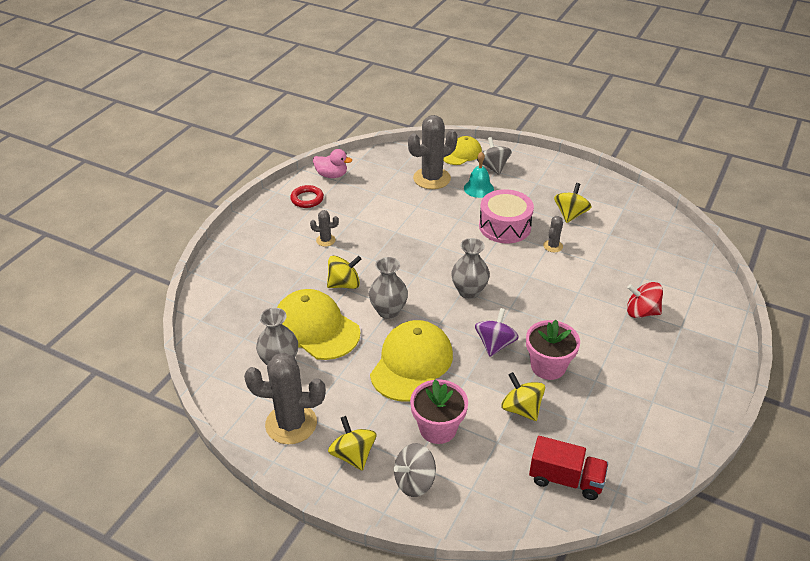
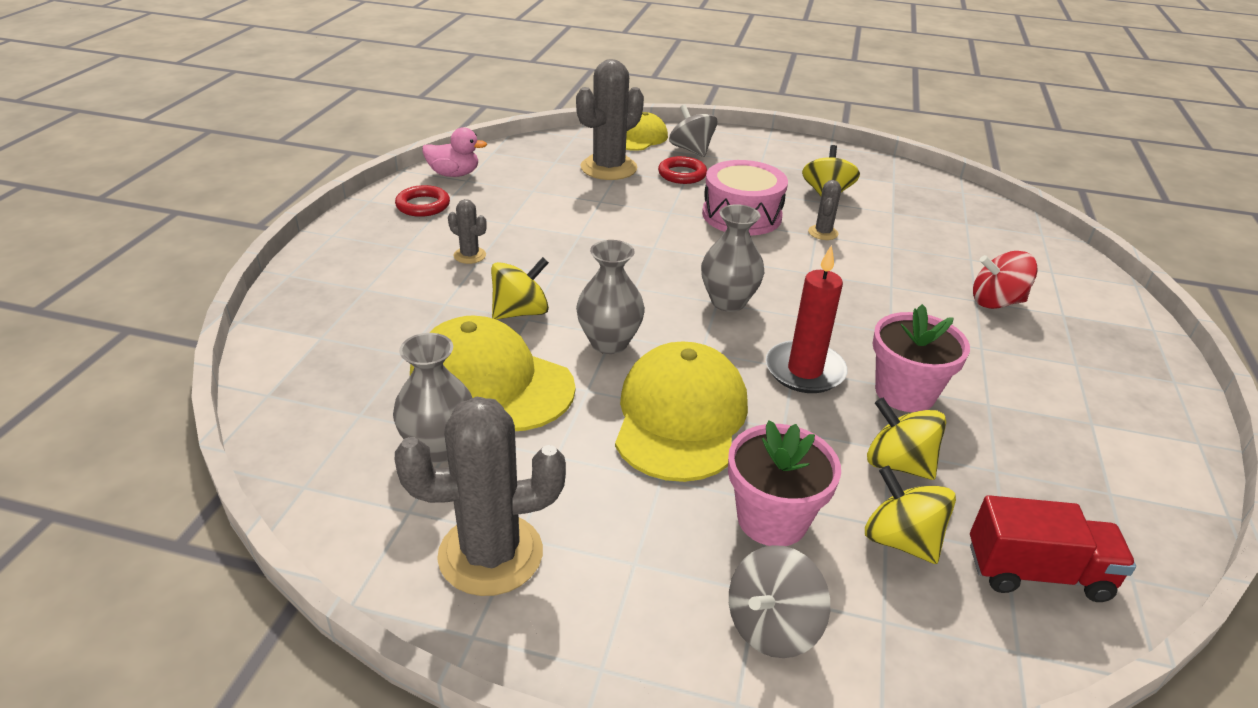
camera: 15 degrees left, 5 degrees down
(325, 240) = (469, 255): grey cactus -> grey cactus turned 45 degrees clockwise
(353, 455) = (633, 594): yellow spinning top -> yellow spinning top (900, 540)
(478, 188) = (682, 174): turquoise bell -> red ring
(495, 344) = (804, 371): purple spinning top -> red candle

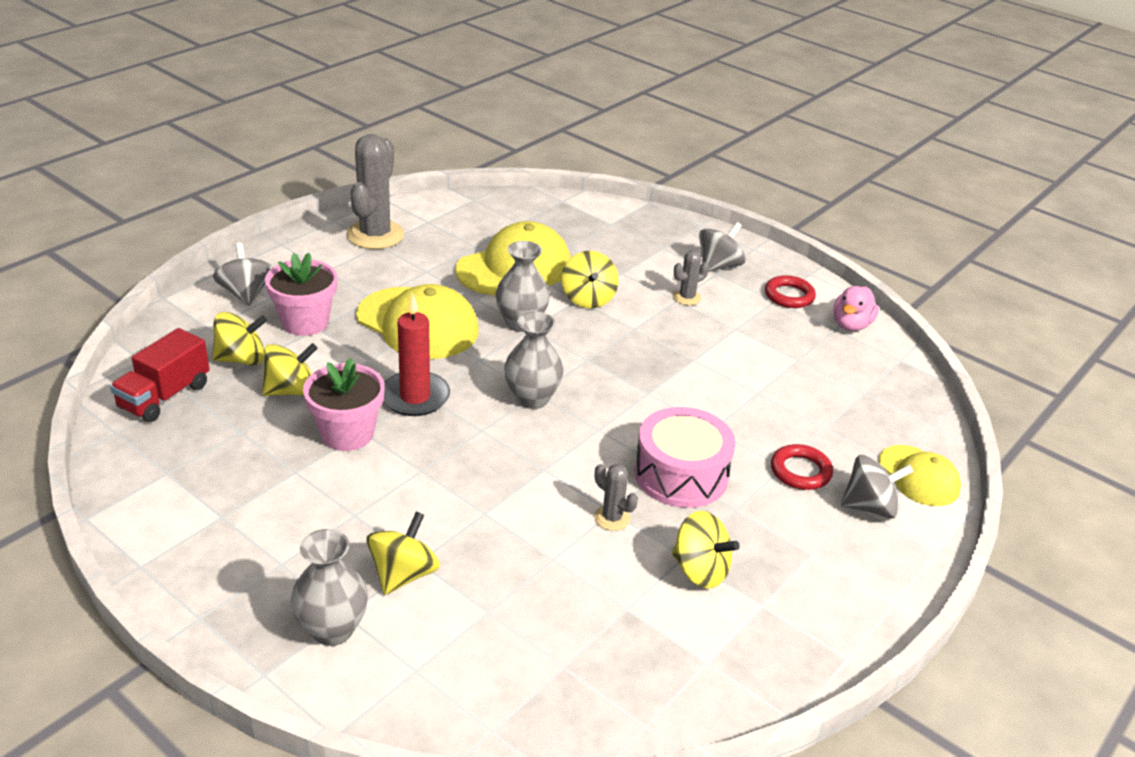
camera: 115 degrees right, 0 degrees up
(387, 248) = (718, 266): none -> grey spinning top
(439, 448) = (468, 239): grey vase -> grey vase (332, 629)
(608, 168) = (835, 423): grey cactus -> none
(996, 302) = (403, 574): red spinning top -> yellow spinning top

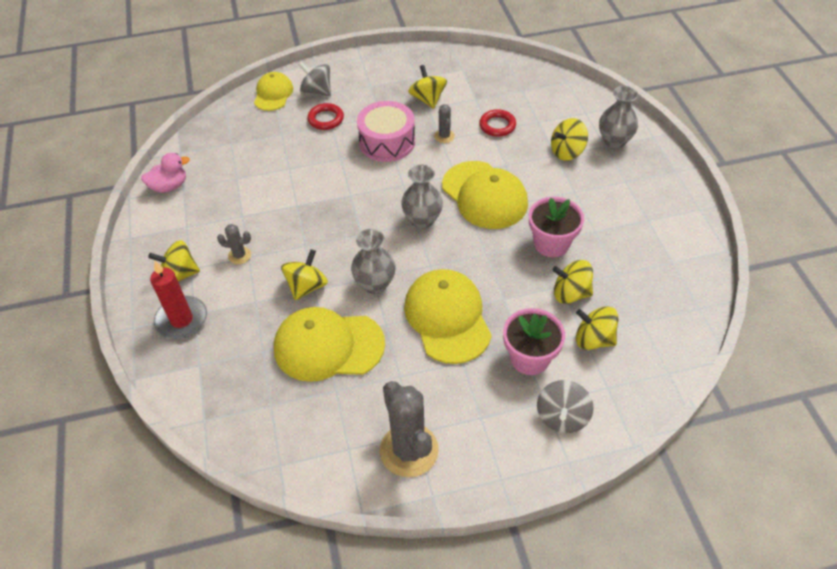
camera: 140 degrees left, 15 degrees up
(164, 396) = (659, 326): red truck -> none
(375, 235) = (409, 450): grey cactus -> grey cactus turned 75 degrees counterclockwise
(415, 397) = (493, 253): red candle -> red candle (181, 320)
(480, 458) = (484, 195): none -> yellow cap
(718, 266) = (179, 275): grey spinning top -> yellow spinning top
(789, 296) = (172, 225): red ring -> red ring (497, 125)

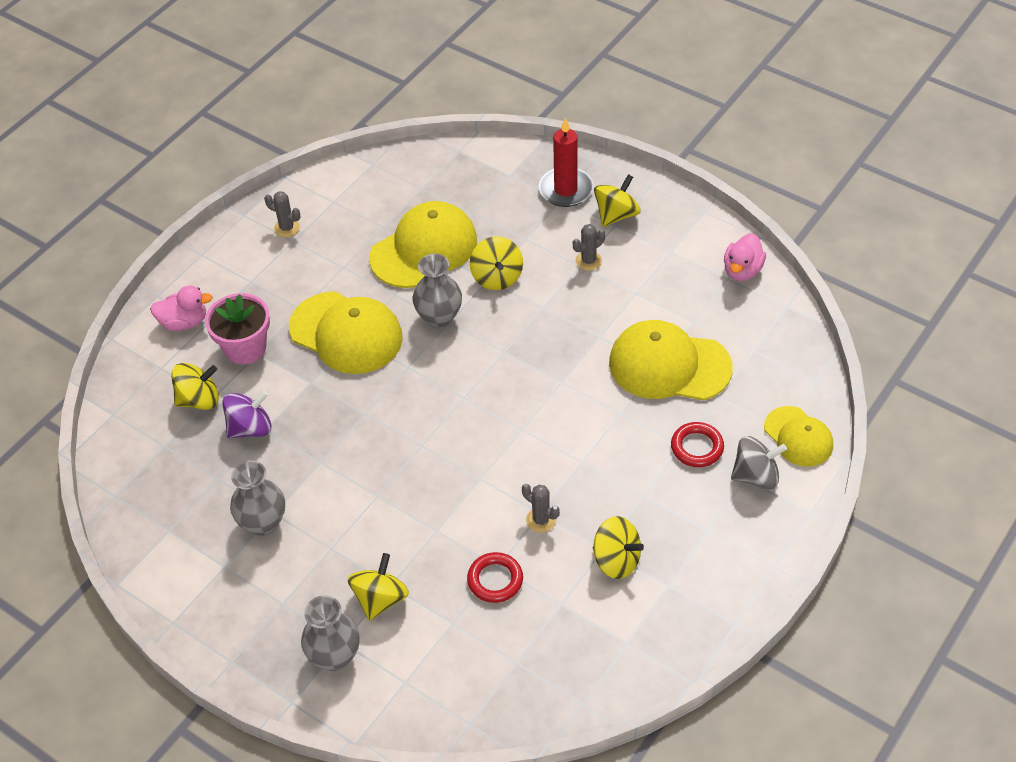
camera: 140 degrees right, 0 degrees up
(387, 142) = (595, 466): pink drum -> none
(409, 450) = (287, 228): grey cactus -> grey cactus, size x0.47
(422, 220) = (460, 404): grey vase -> grey vase (263, 523)
(484, 195) = (424, 475): yellow cap -> yellow cap (669, 365)
(551, 243) = (308, 467): pink flower pot -> none
(562, 417) = (184, 322): grey spinning top -> pink duck
(570, 293) = (250, 428): yellow spinning top -> purple spinning top

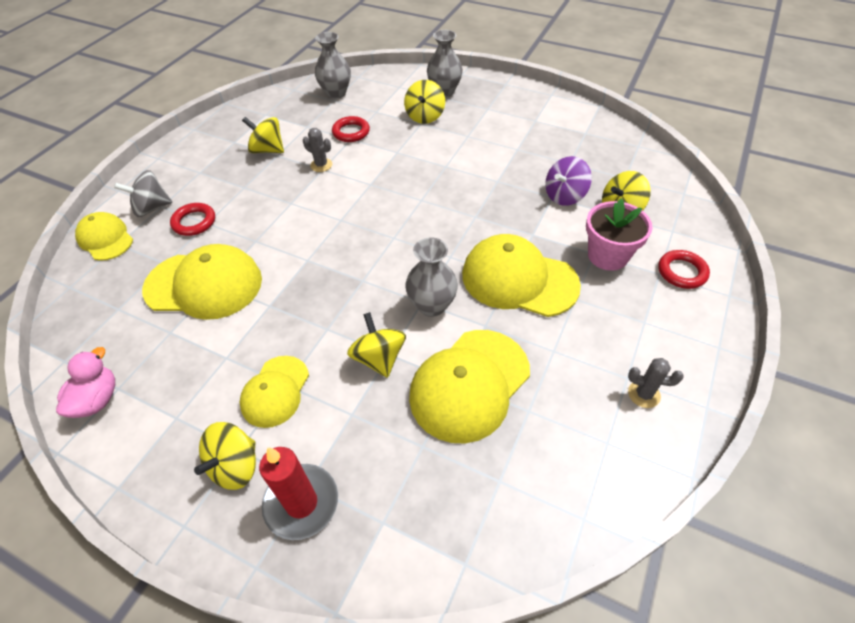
camera: 170 degrees right, 0 degrees up
(184, 322) = (682, 272): pink duck -> red ring
(263, 523) = (521, 143): grey vase -> grey vase (336, 93)
(588, 261) = (275, 391): grey cactus -> yellow cap

